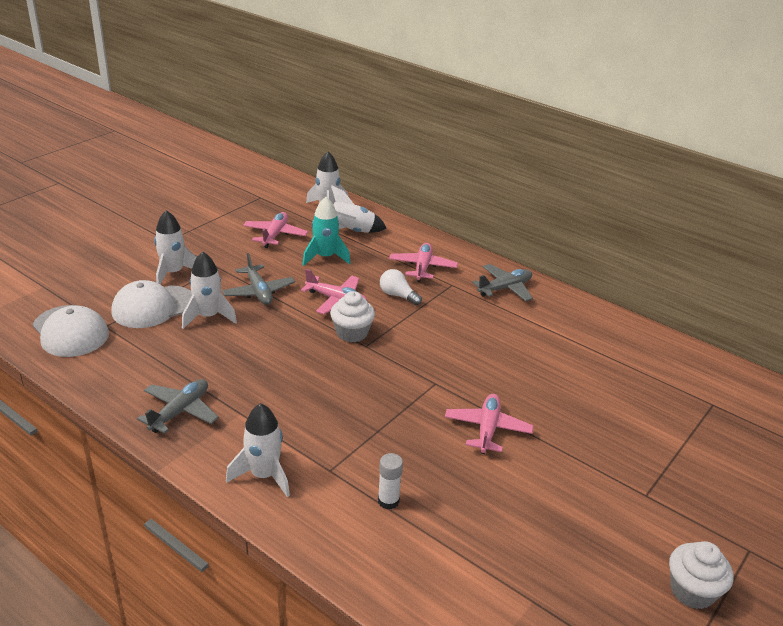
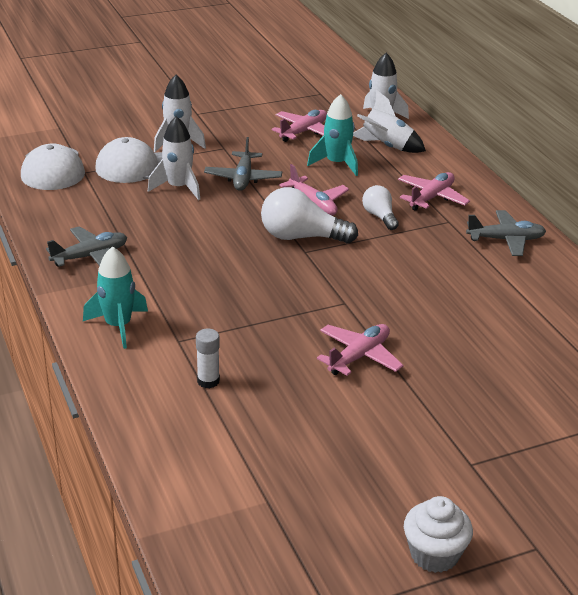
camera: 30 degrees right, 0 degrees up
(264, 475) = (118, 326): white rocket -> turquoise rocket
(352, 333) = (301, 237): white cupcake -> white light bulb

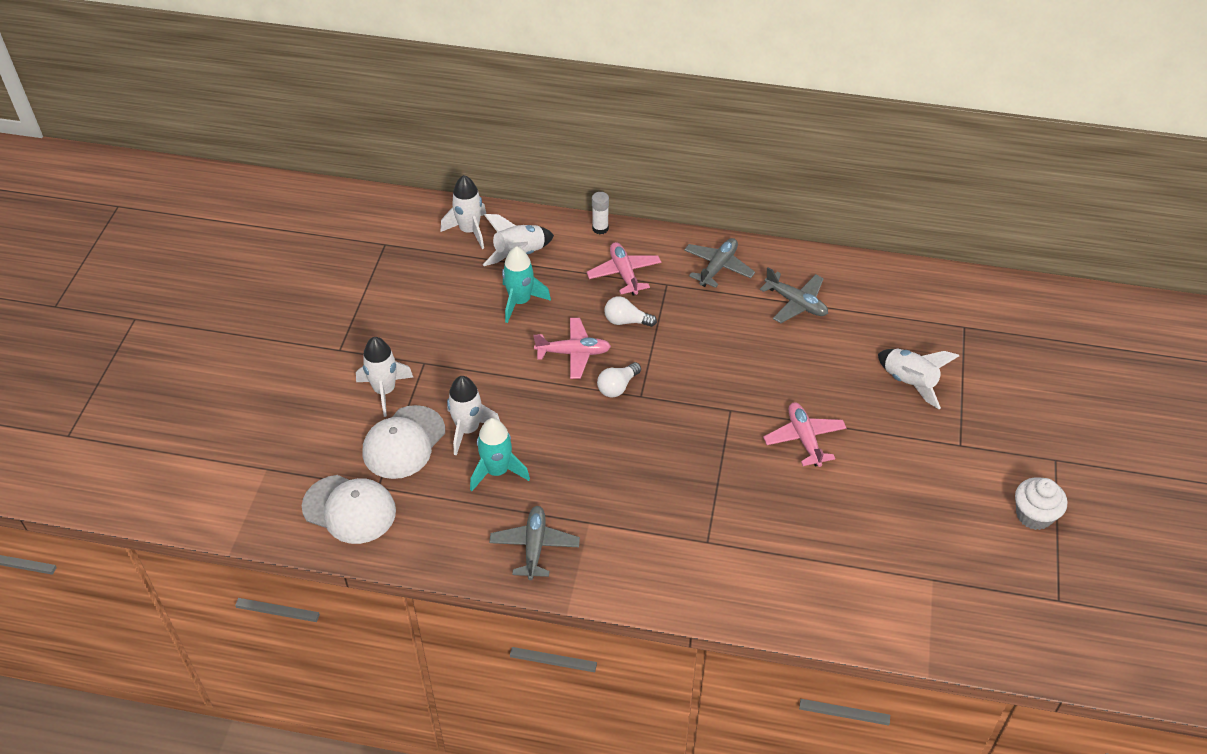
camera: 55 degrees left, 15 degrees up
(118, 326) = (658, 573): turquoise rocket -> turquoise rocket (497, 471)
(208, 381) = (773, 547): white glue stick -> white glue stick (600, 228)
(243, 178) = (491, 376): grey plane -> grey plane (796, 303)
(301, 237) = (617, 387): white light bulb -> white light bulb, size x0.58
(304, 132) = (445, 293): pink plane -> none
(513, 400) = (909, 382): none -> white rocket

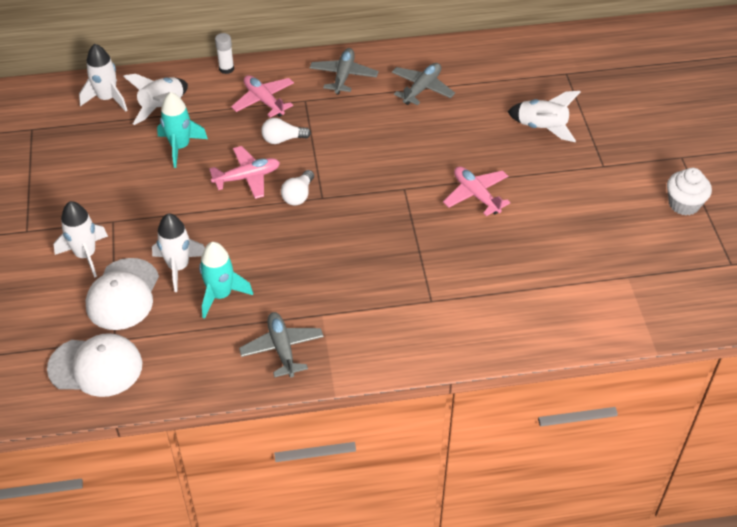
camera: 20 degrees left, 0 degrees up
(796, 303) = (422, 88): grey plane -> grey plane turned 75 degrees counterclockwise

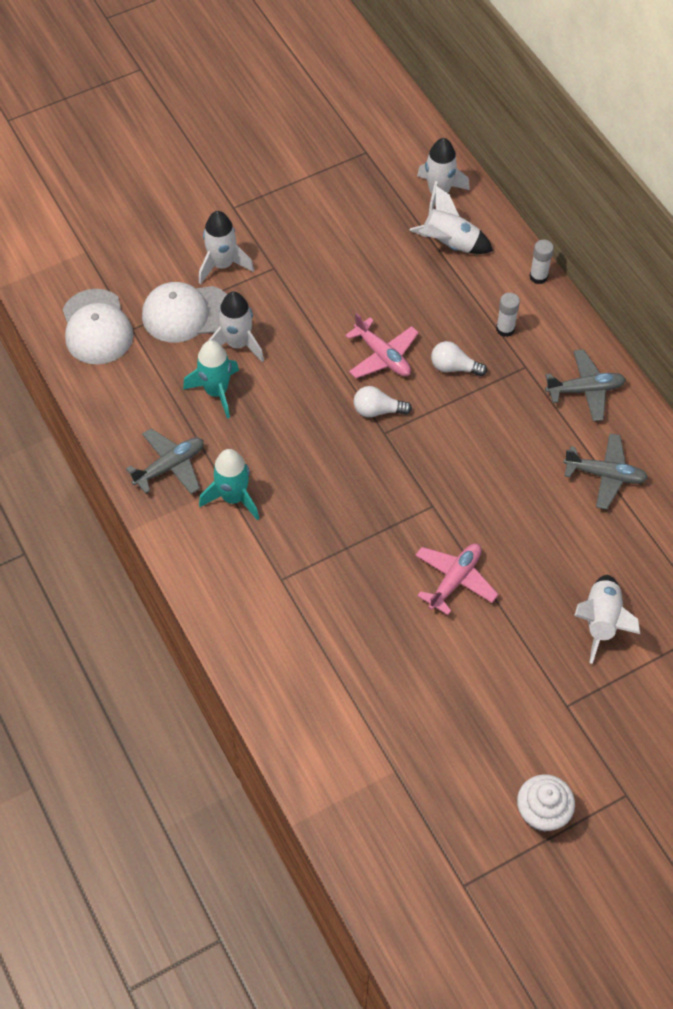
camera: 70 degrees right, 10 degrees up
(180, 147) = (399, 282): turquoise rocket -> turquoise rocket (233, 497)
(264, 101) = (505, 329): pink plane -> white glue stick
(282, 139) = (454, 367): white light bulb -> white light bulb turned 45 degrees counterclockwise

